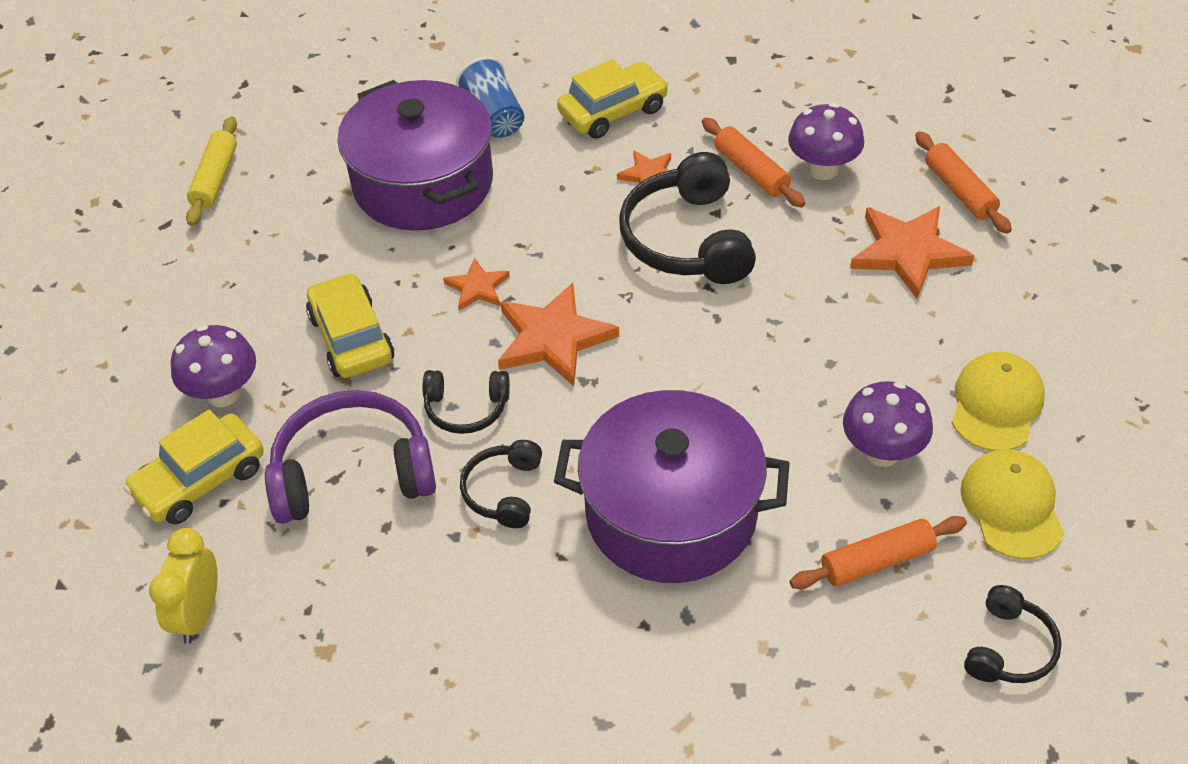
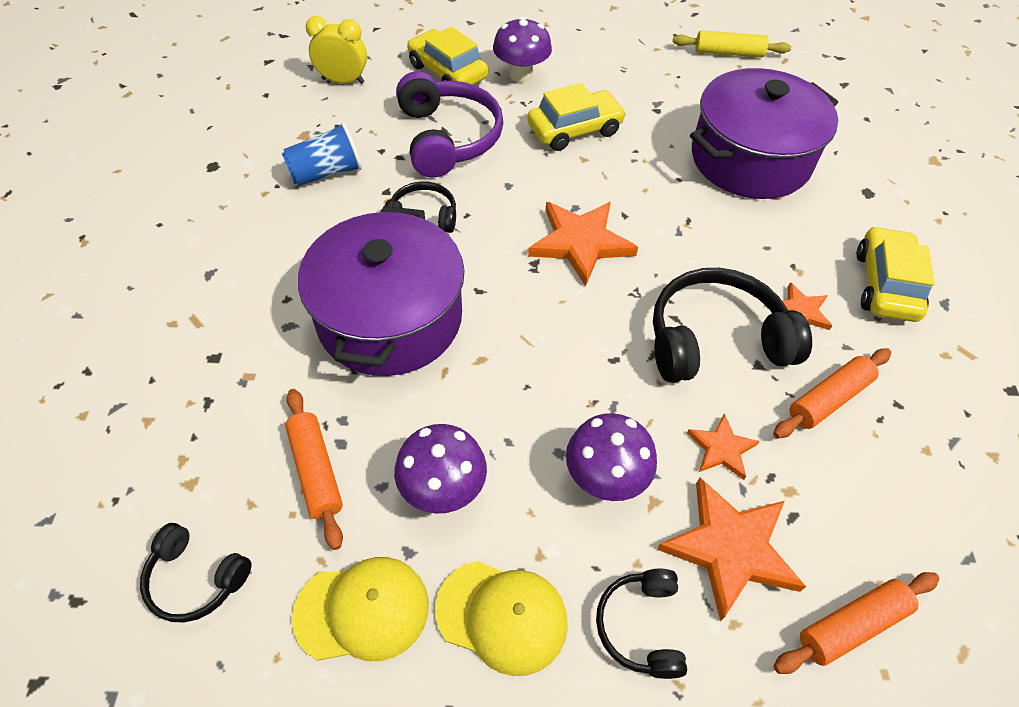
camera: 85 degrees right, 5 degrees up
(466, 409) = (505, 193): black headphones -> black headphones (640, 626)
(477, 287) = (634, 195): orange star -> orange star (721, 449)
(494, 116) = (849, 200): blue cup -> blue cup (326, 173)
(613, 111) = (885, 285): yellow car -> yellow car turned 135 degrees counterclockwise
(822, 169) = (850, 469): purple mushroom -> purple mushroom (605, 478)

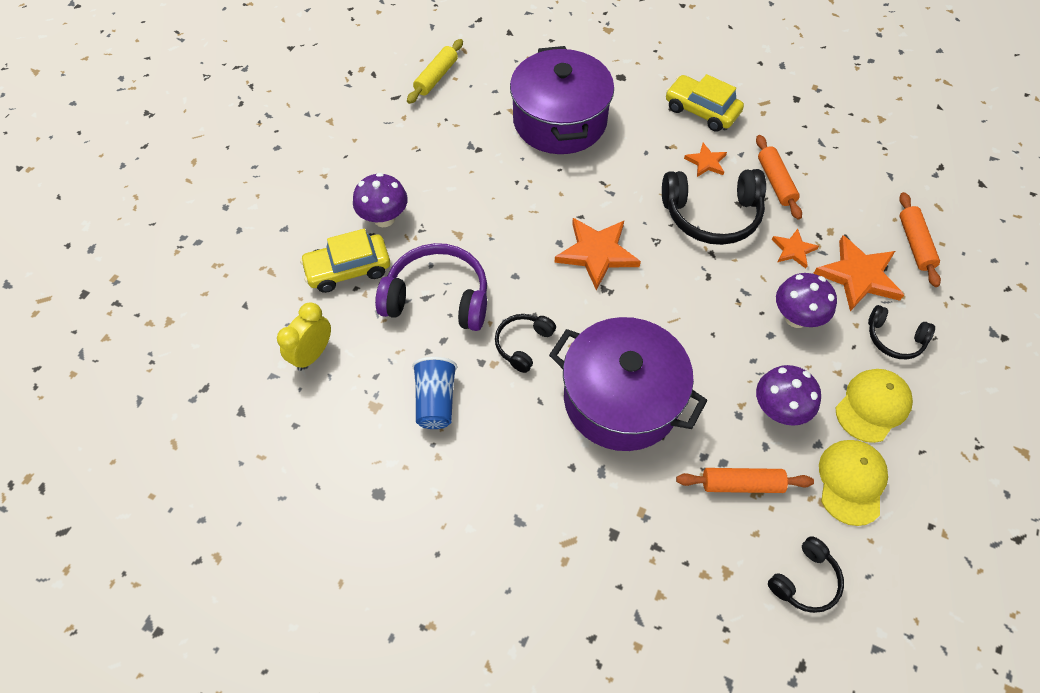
camera: 65 degrees left, 5 degrees up
(574, 130) = (474, 209): yellow car -> none
(715, 339) = (712, 215): black headphones -> black headphones turned 105 degrees counterclockwise

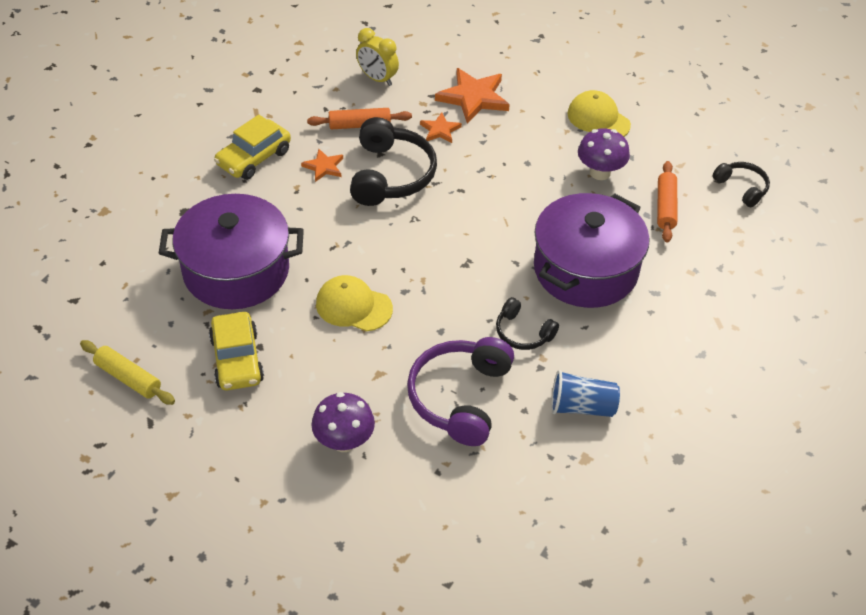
camera: 85 degrees left, 10 degrees down
(312, 354) = (520, 513): yellow clock -> yellow clock (377, 79)
(348, 269) = (411, 478): yellow car -> yellow car (237, 360)
(597, 253) = (422, 264): orange star -> none
(796, 318) = (511, 143): purple mushroom -> none
(851, 482) = (663, 146): yellow cap -> yellow cap (353, 306)
(894, 339) = (538, 93): black headphones -> none
(914, 244) = (445, 58): orange rolling pin -> none

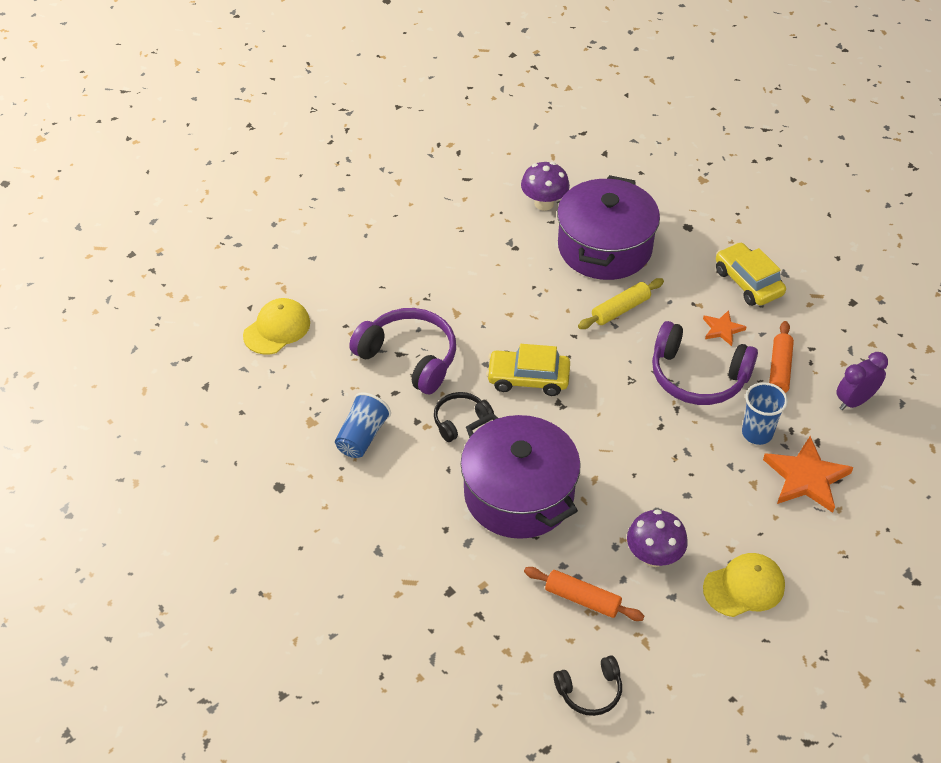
camera: 110 degrees right, 0 degrees up
(128, 378) = (513, 173): yellow rolling pin -> yellow rolling pin (620, 309)
(237, 360) = (506, 232): yellow car -> yellow car (528, 378)
(344, 441) = (400, 278): purple mushroom -> purple mushroom (544, 203)
(353, 306) = (536, 313): yellow cap -> yellow cap (277, 329)
(377, 79) = (854, 401): yellow clock -> purple clock
(391, 175) = (697, 377): black headphones -> purple headphones
(440, 130) = (757, 433): orange star -> blue cup

